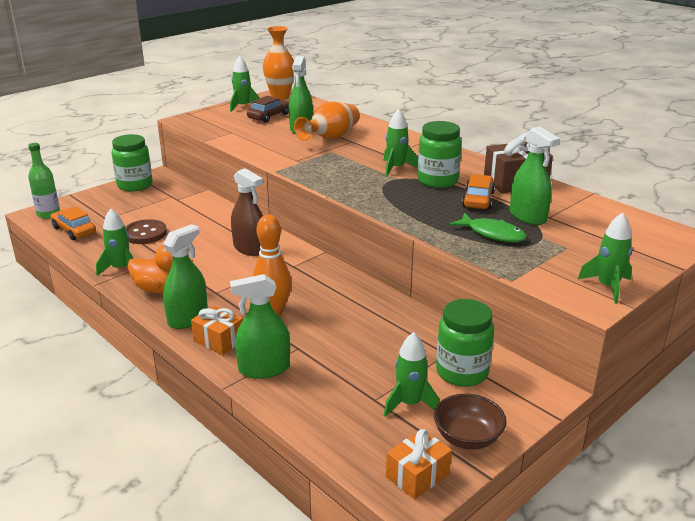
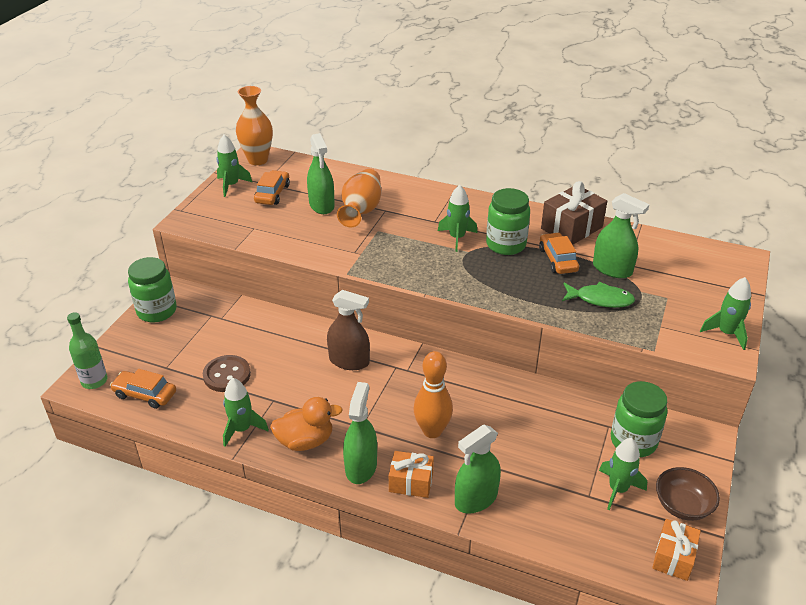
camera: 25 degrees left, 10 degrees up
(269, 116) = (272, 194): brown car -> orange car

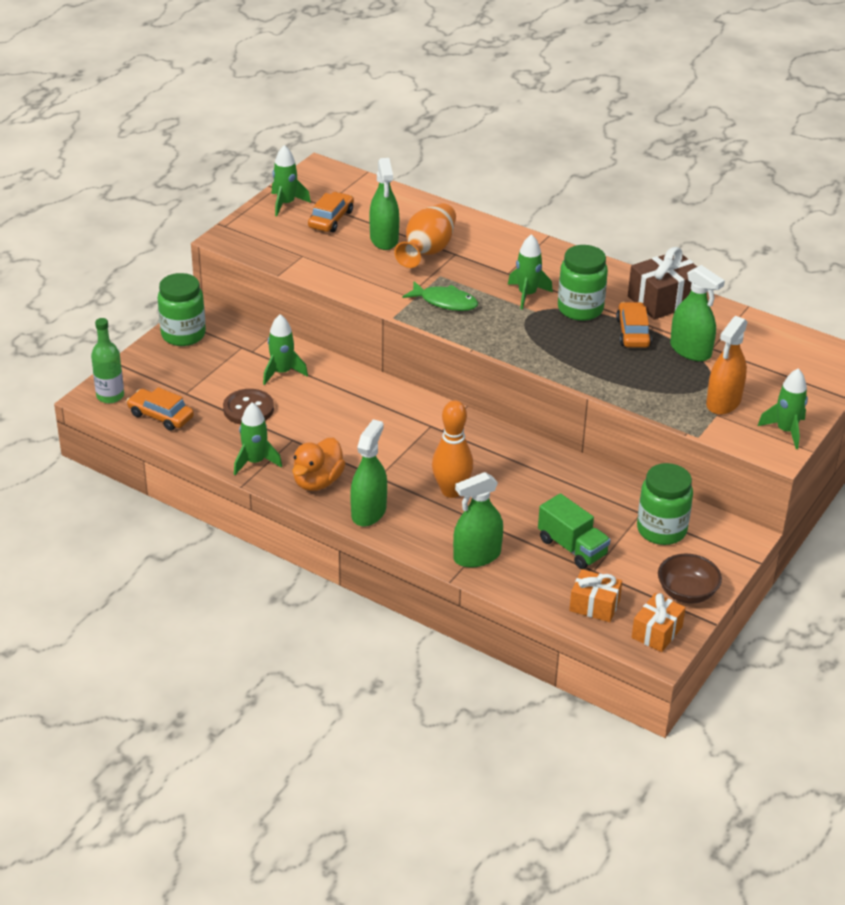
camera: 10 degrees right, 0 degrees up
(258, 160) = (322, 177): orange vase -> none
(305, 441) = (317, 481): orange duck -> orange duck turned 120 degrees clockwise
(349, 361) = (381, 413): brown spray bottle -> none
(411, 482) = (415, 532): orange gift -> orange gift (594, 605)
(561, 474) = (572, 547): none -> green truck
(600, 299) = (662, 379): green fish -> green fish (445, 302)
(617, 489) = (626, 569): green rocket -> green rocket (282, 372)
(661, 313) = (723, 402): none -> orange spray bottle

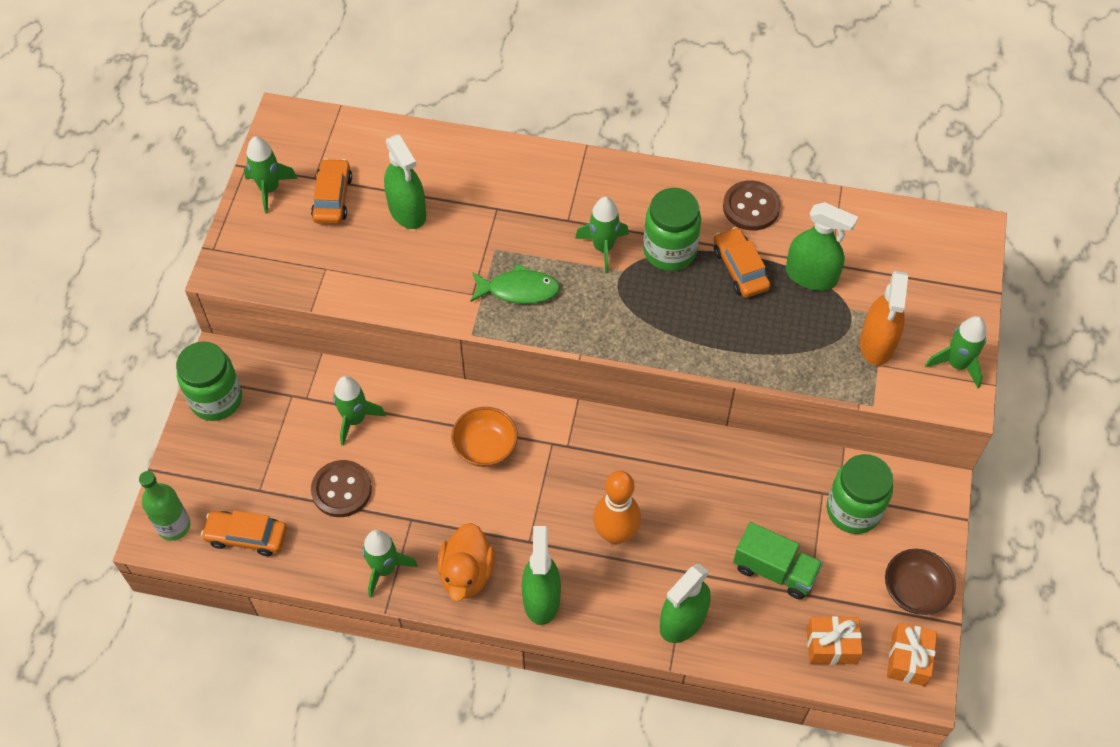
camera: 20 degrees left, 20 degrees up
(375, 414) = (485, 447): none -> orange bowl
(427, 251) = (464, 214): orange vase -> none
(663, 300) = (751, 207): brown gift -> brown button

